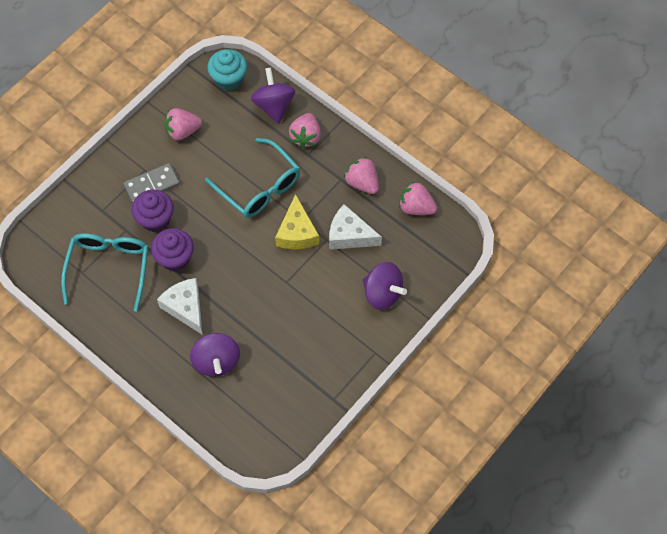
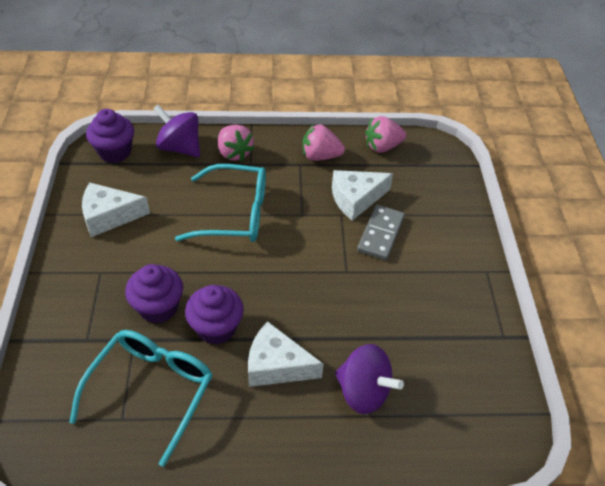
camera: 45 degrees left, 15 degrees down
(109, 268) = (151, 390): turquoise glasses -> turquoise glasses turned 60 degrees clockwise
(152, 185) = (122, 280): grey domino -> grey domino (380, 234)
(182, 131) = (109, 216): pink strawberry -> white cheese
(229, 79) = (115, 152): turquoise cupcake -> purple cupcake
(297, 232) = (309, 226): yellow cheese -> none
(382, 293) = (435, 222): purple spinning top -> none

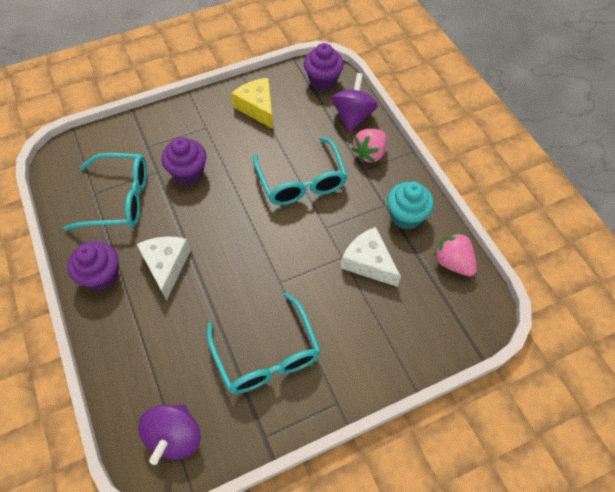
camera: 70 degrees right, 10 degrees up
(109, 216) = (257, 108): white cheese -> yellow cheese
(216, 328) = (185, 214): purple cupcake -> purple cupcake (102, 276)
(320, 156) = (406, 216): pink strawberry -> turquoise cupcake
(363, 391) = (164, 335): purple spinning top -> purple spinning top (175, 436)
(380, 234) = (336, 296): grey domino -> none
(421, 307) = (267, 355): none -> turquoise glasses

